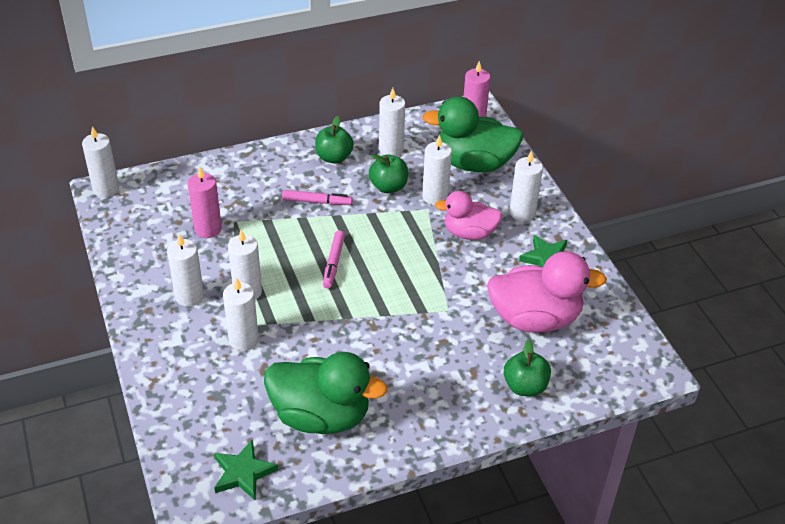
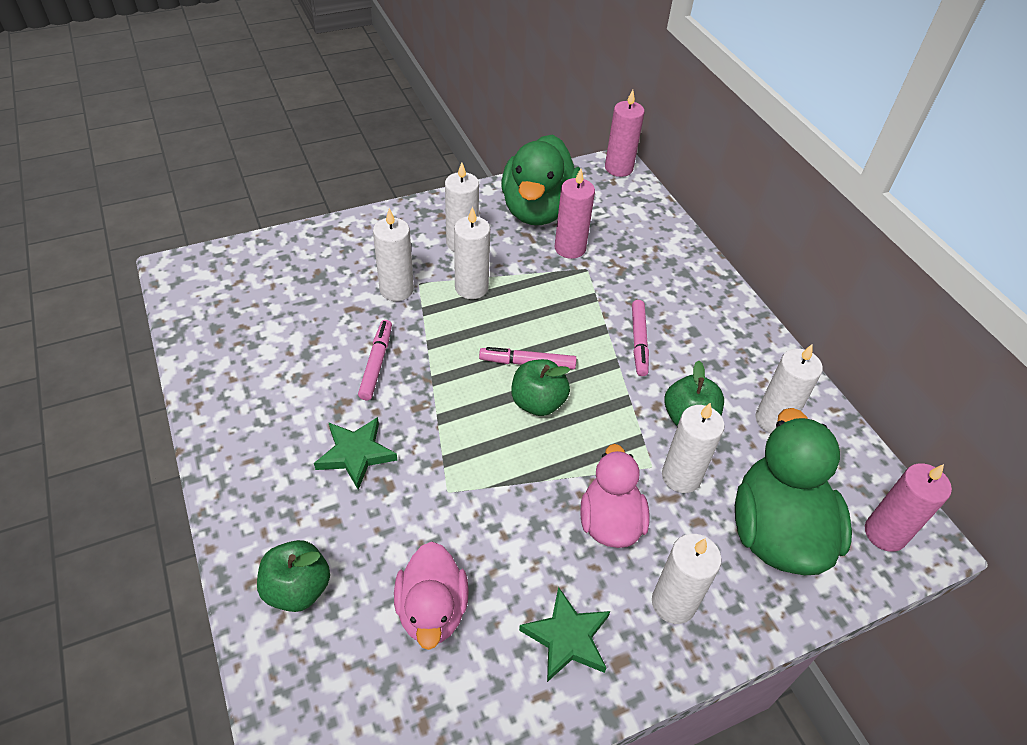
camera: 85 degrees right, 5 degrees up
(106, 189) = (618, 168): white candle -> pink candle
(243, 473) = (212, 302): green star -> green star (356, 454)
(321, 416) = (278, 361): green duck -> green duck (538, 210)
(328, 351) = (376, 363): none -> pink marker
(334, 157) = (733, 355): green apple -> green apple (538, 402)
(535, 318) = (432, 610): pink duck -> pink duck, size x0.63

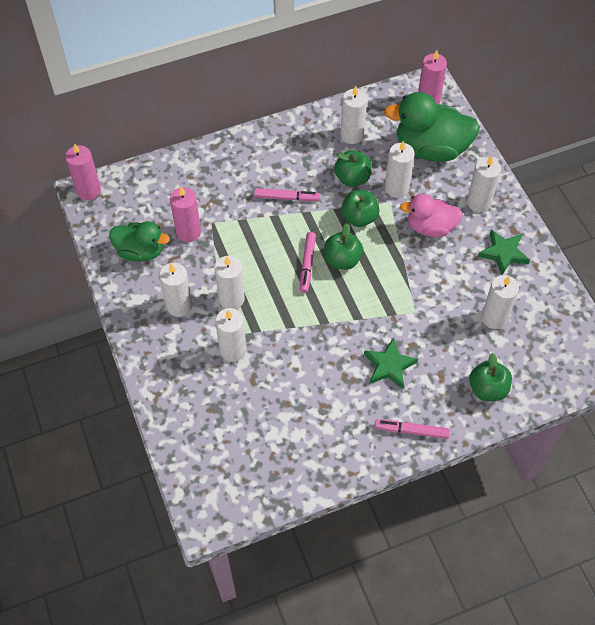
camera: 85 degrees left, 10 degrees up
(376, 363) = (309, 359): pink marker -> pink marker (411, 431)
(432, 610) = (494, 318): pink duck -> white candle
(538, 210) = (140, 251): green duck -> green duck, size x0.63
(616, 425) = (359, 217): none -> green apple

